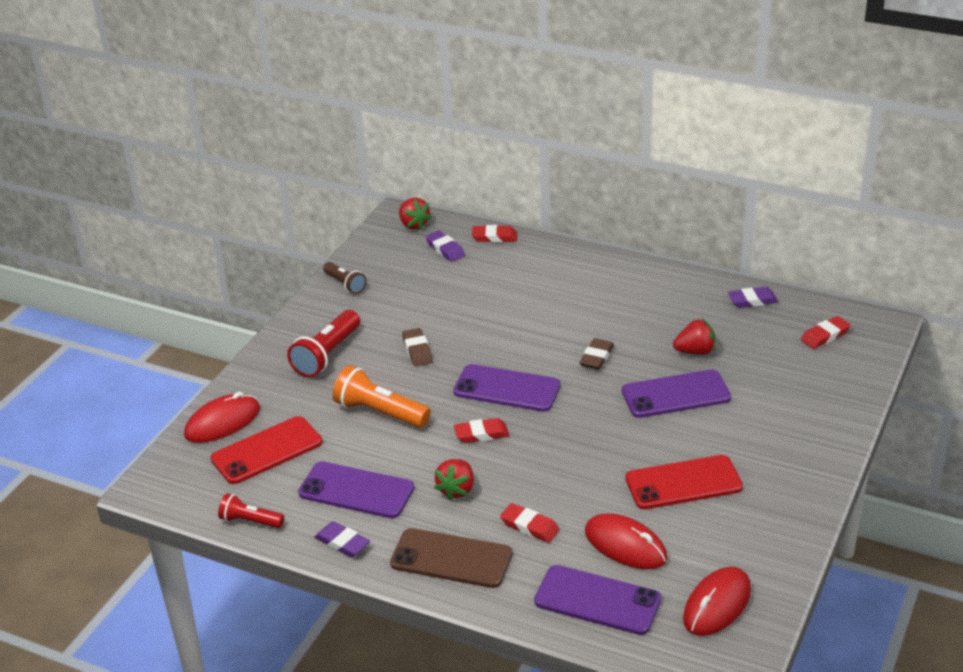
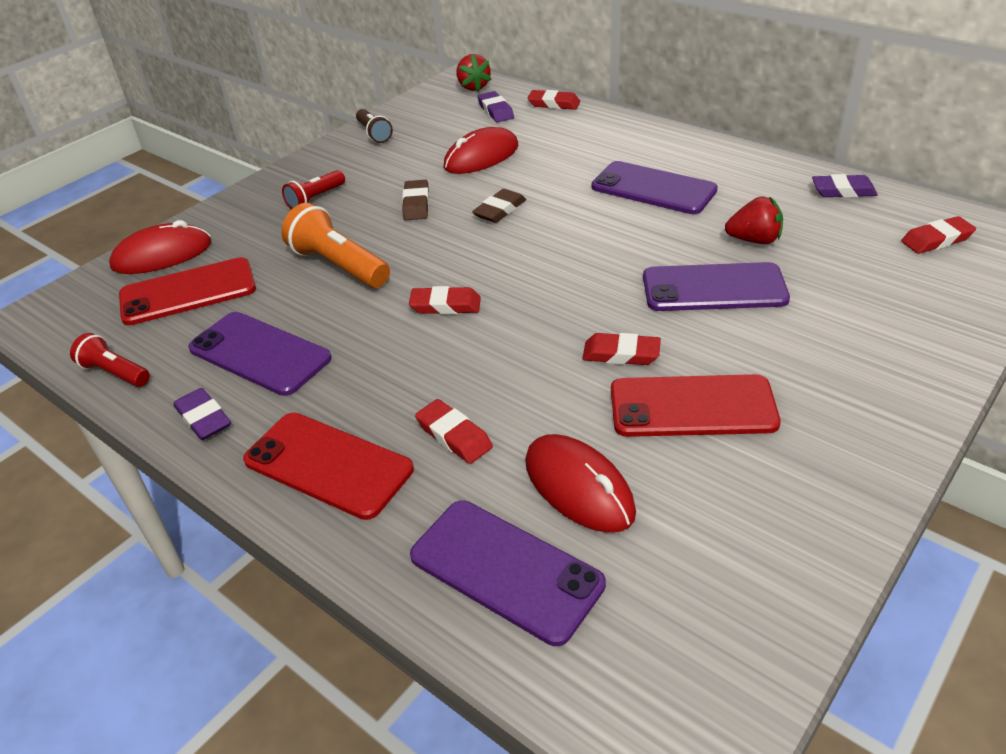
camera: 15 degrees right, 5 degrees up
(327, 355) = (315, 199): red flashlight -> red flashlight, size x0.60
(451, 559) = (328, 465): brown phone -> red phone
(456, 490) = (382, 370): red strawberry -> none
(507, 389) = (500, 256): purple phone -> purple phone (653, 188)
(596, 357) = (624, 233): brown eraser -> brown eraser (499, 210)
(624, 453) = (621, 354): none -> red eraser
(717, 605) = (694, 615): red mouse -> red mouse (481, 157)

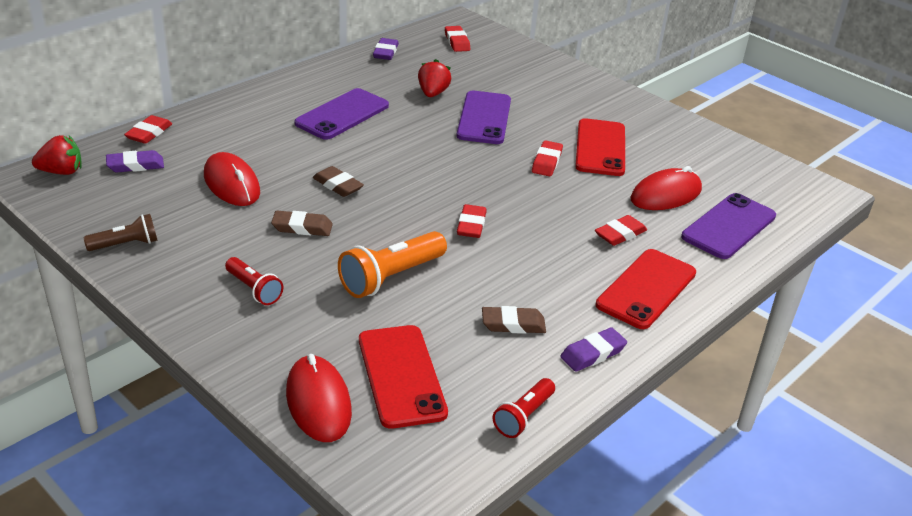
camera: 90 degrees left, 5 degrees down
(259, 353) = (513, 324): purple phone -> brown eraser

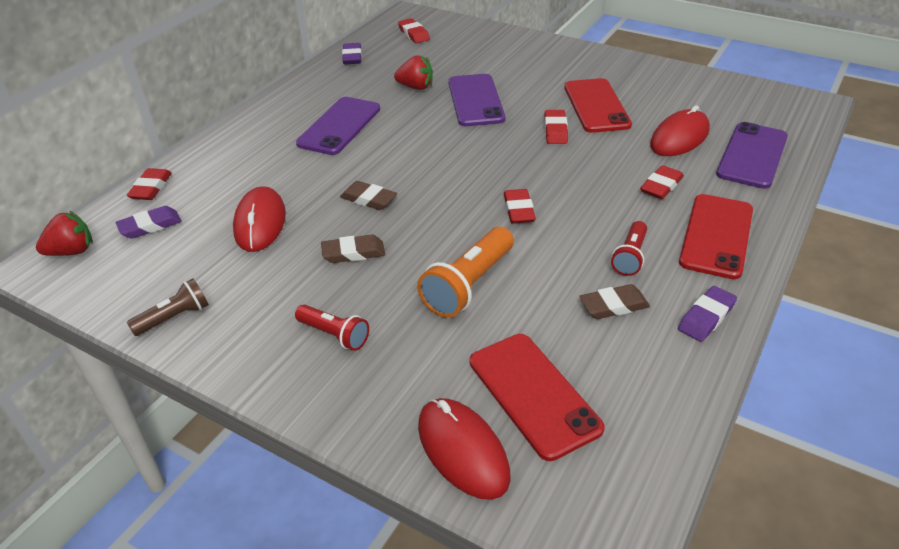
camera: 10 degrees left, 5 degrees up
(231, 184) = (260, 223): red mouse -> red mouse turned 45 degrees clockwise
(432, 93) = (416, 87): red strawberry -> red strawberry turned 105 degrees clockwise
(523, 416) = (679, 407): red flashlight -> red flashlight (630, 257)

